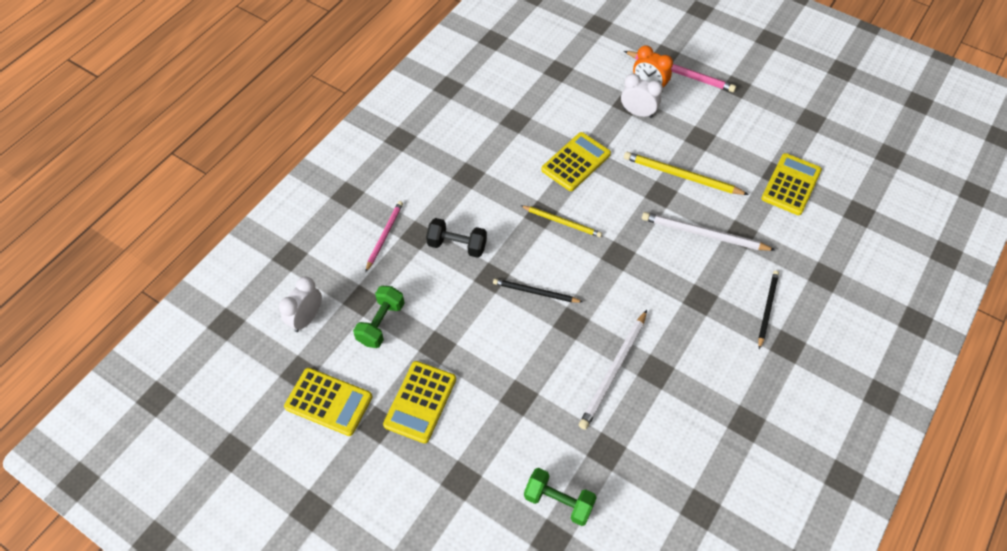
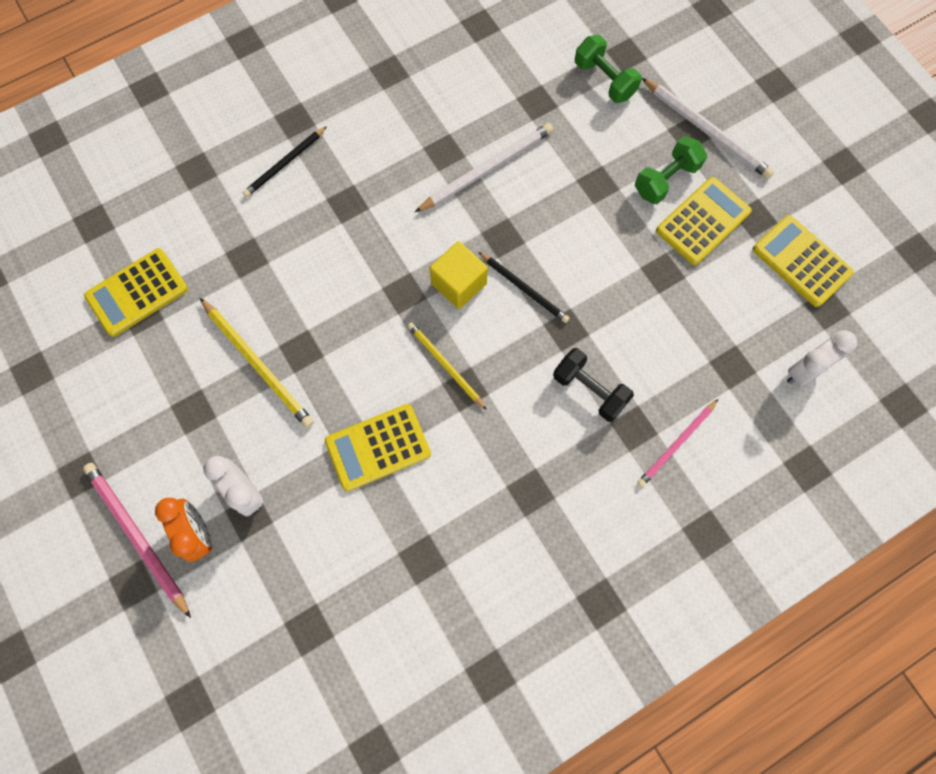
camera: 155 degrees left, 15 degrees up
(381, 323) = (717, 326): green dumbbell -> green dumbbell (666, 179)
(584, 276) = (459, 284): none -> yellow cube
(703, 234) = (288, 275): white pencil -> white pencil (707, 131)

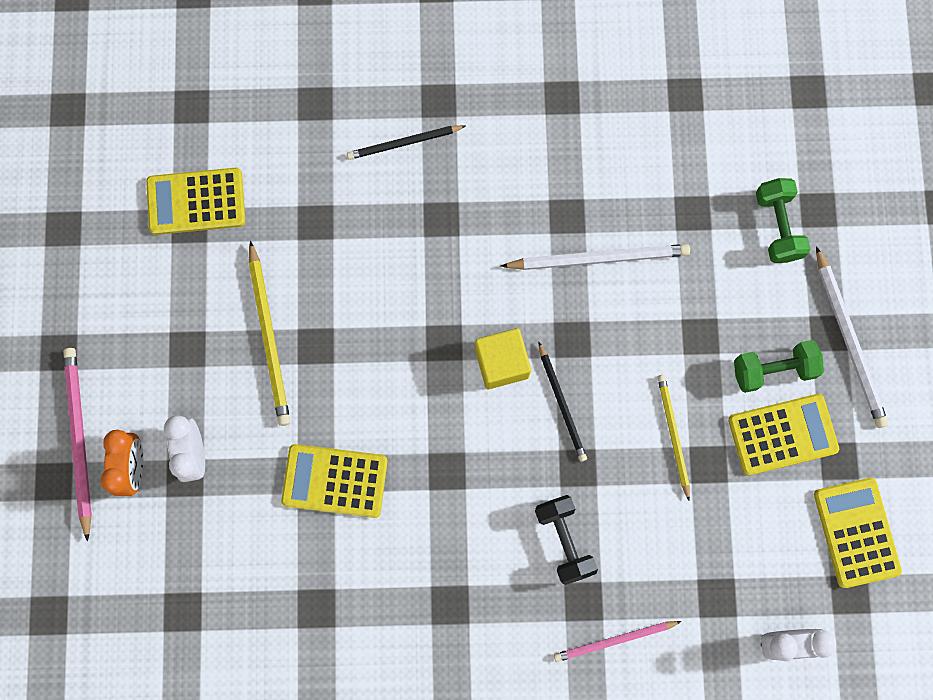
camera: 30 degrees right, 5 degrees up
(445, 365) = (442, 437): yellow pencil -> yellow pencil (673, 435)

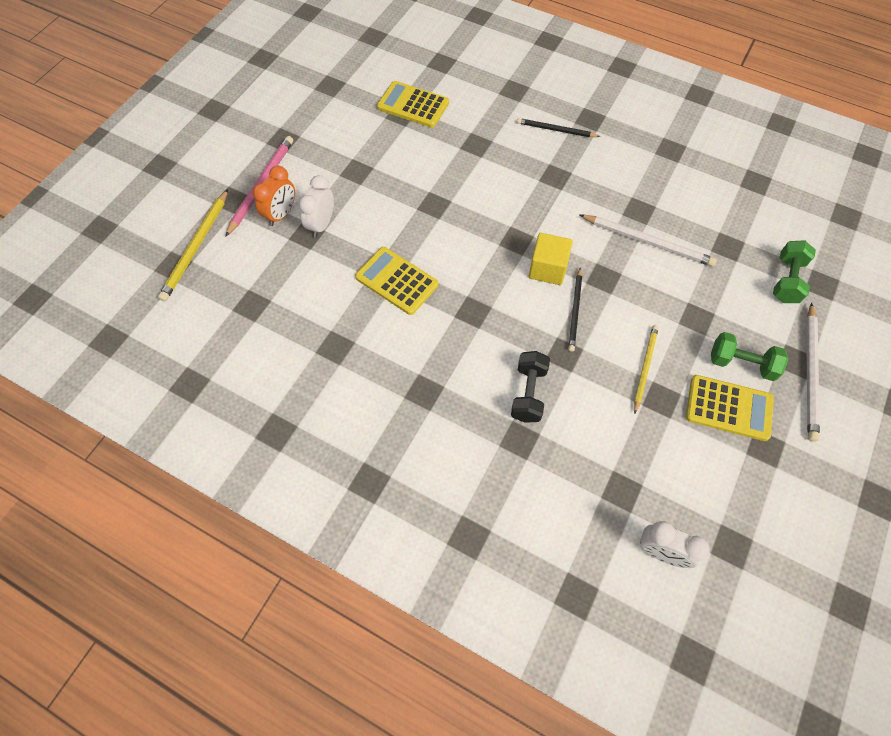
camera: 30 degrees right, 15 degrees down
(269, 337) = (409, 187): yellow pencil -> yellow pencil (196, 247)
(614, 640) = (527, 478): pink pencil -> none
(856, 532) = (757, 504): yellow calculator -> none

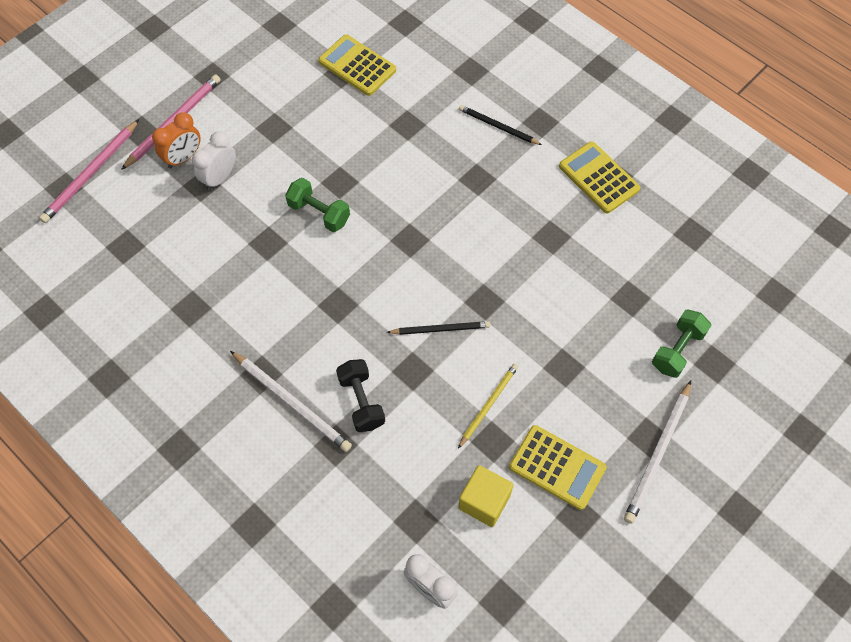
camera: 15 degrees right, 0 degrees up
(196, 247) = (91, 174): yellow pencil -> pink pencil
(396, 281) = (273, 255): yellow calculator -> yellow calculator (598, 178)
(528, 393) = (361, 401): black dumbbell -> black dumbbell turned 45 degrees counterclockwise
(547, 269) = (430, 278): yellow cube -> yellow cube (484, 501)
(575, 311) = (441, 329): black pencil -> black pencil turned 120 degrees counterclockwise
(648, 242) = (546, 274): white pencil -> white pencil (292, 402)
(741, 363) = (590, 426): green dumbbell -> green dumbbell (319, 213)

